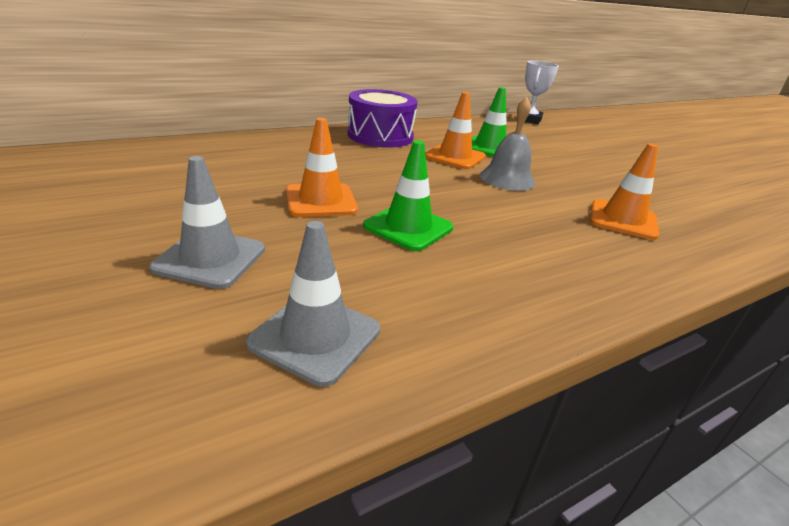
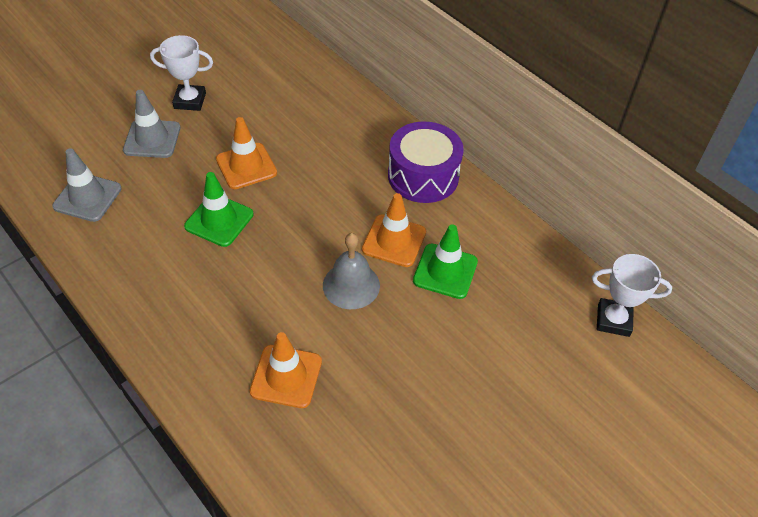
camera: 80 degrees right, 20 degrees up
(150, 220) = (190, 101): none -> white trophy

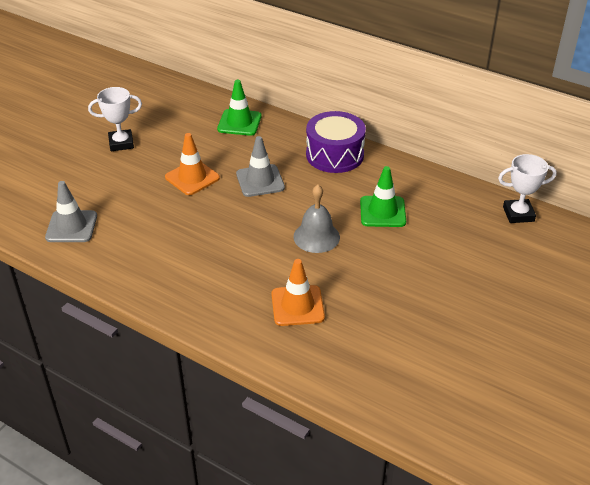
camera: 15 degrees left, 10 degrees down
(152, 139) = (104, 175): grey traffic cone -> grey traffic cone (260, 181)
(219, 220) = (190, 218): green traffic cone -> green traffic cone (239, 123)
(394, 241) = (334, 201): orange traffic cone -> none

